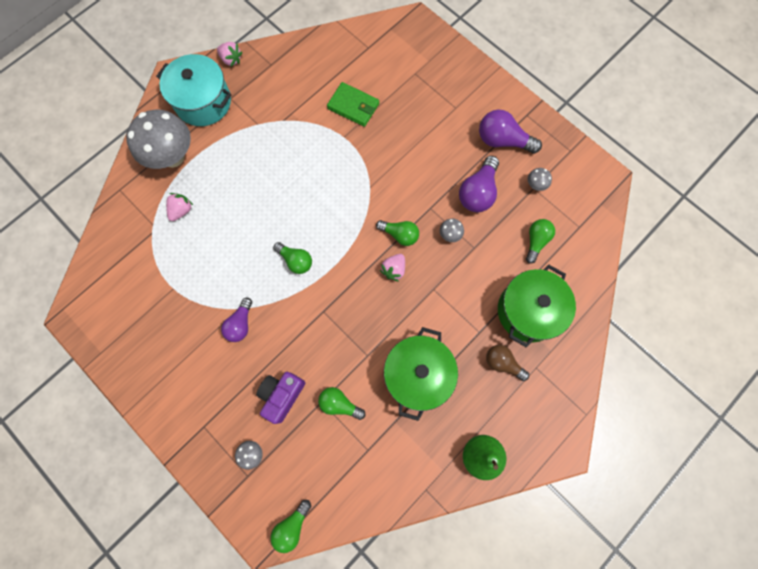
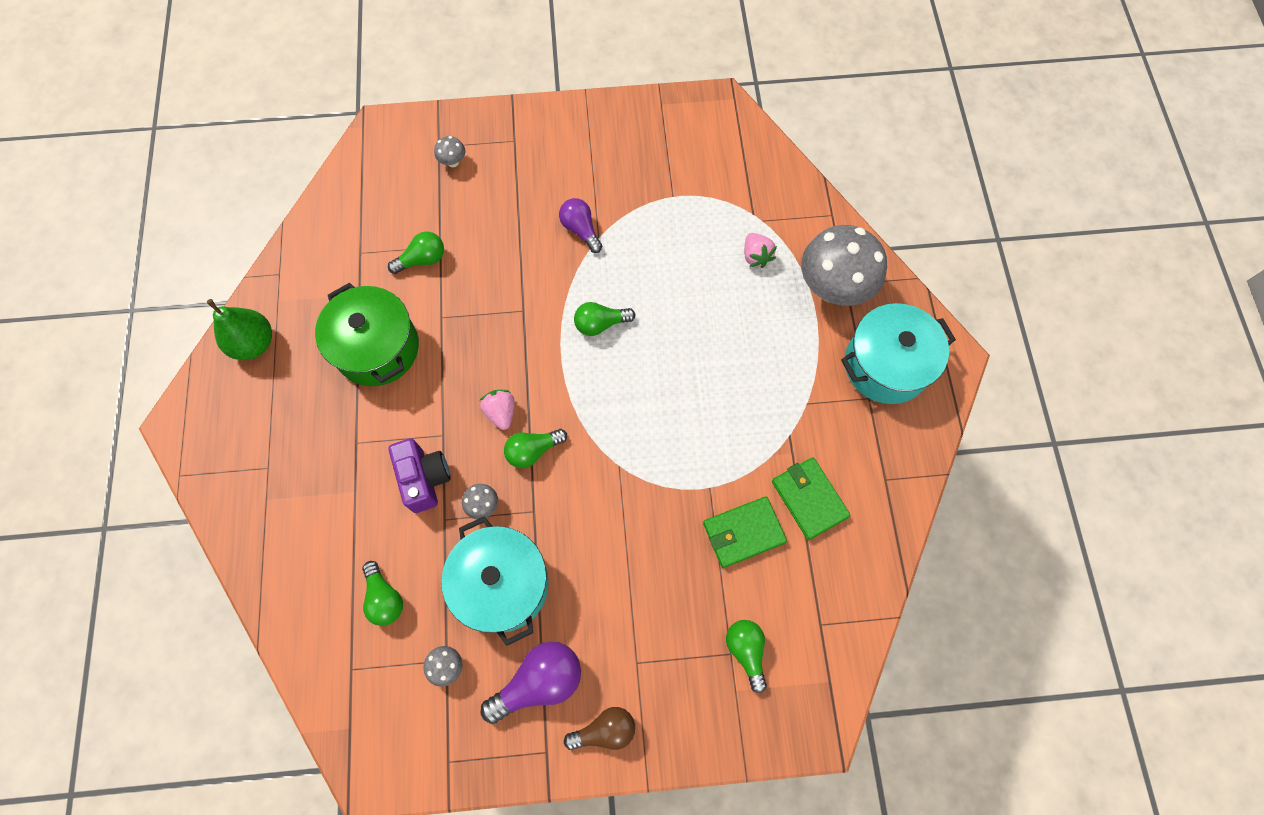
camera: 130 degrees right, 5 degrees down
(231, 60) = (928, 438): pink strawberry -> none
(282, 395) = (478, 218): purple camera -> purple camera (425, 479)
(292, 526) = (365, 152): green light bulb -> green light bulb (746, 651)
(310, 90) = (809, 499): none -> green wallet
(478, 192) = (502, 585): purple light bulb -> turquoise pot
(502, 363) = (305, 438): brown light bulb -> brown light bulb (605, 730)
(528, 311) = (325, 514): green pot -> none

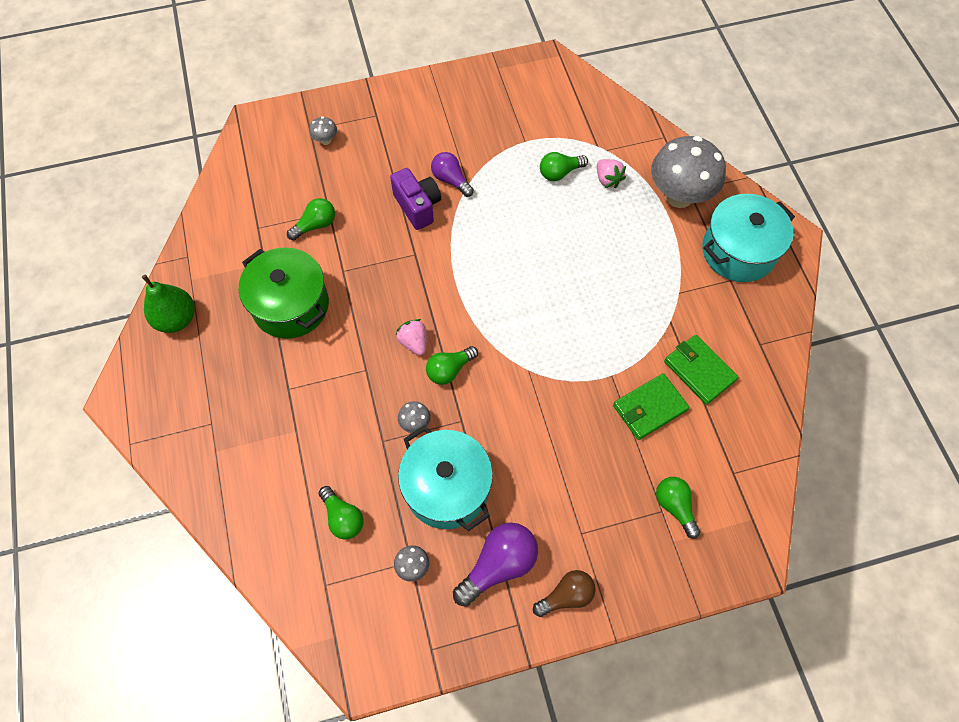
camera: 10 degrees left, 5 degrees down
(425, 479) = (357, 409): purple camera -> purple camera (418, 206)
(600, 324) = (485, 255): green light bulb -> green light bulb (559, 173)

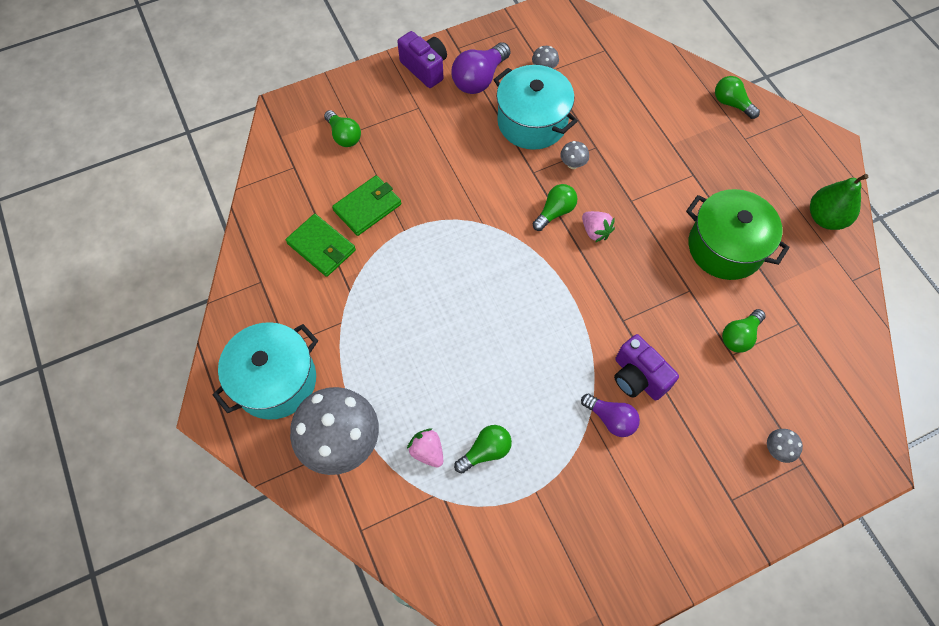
camera: 170 degrees right, 0 degrees up
(343, 518) = (608, 91): green light bulb -> green light bulb (731, 103)
(566, 595) = (425, 68): brown light bulb -> purple camera

